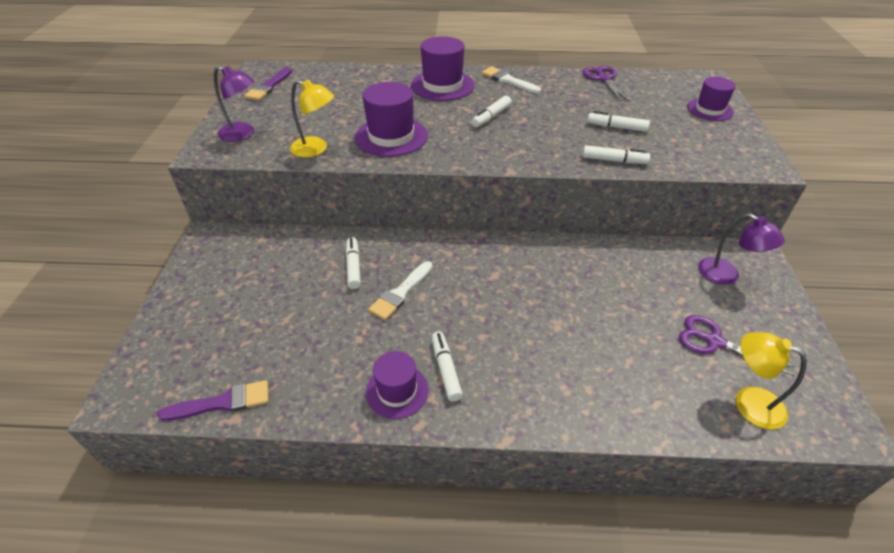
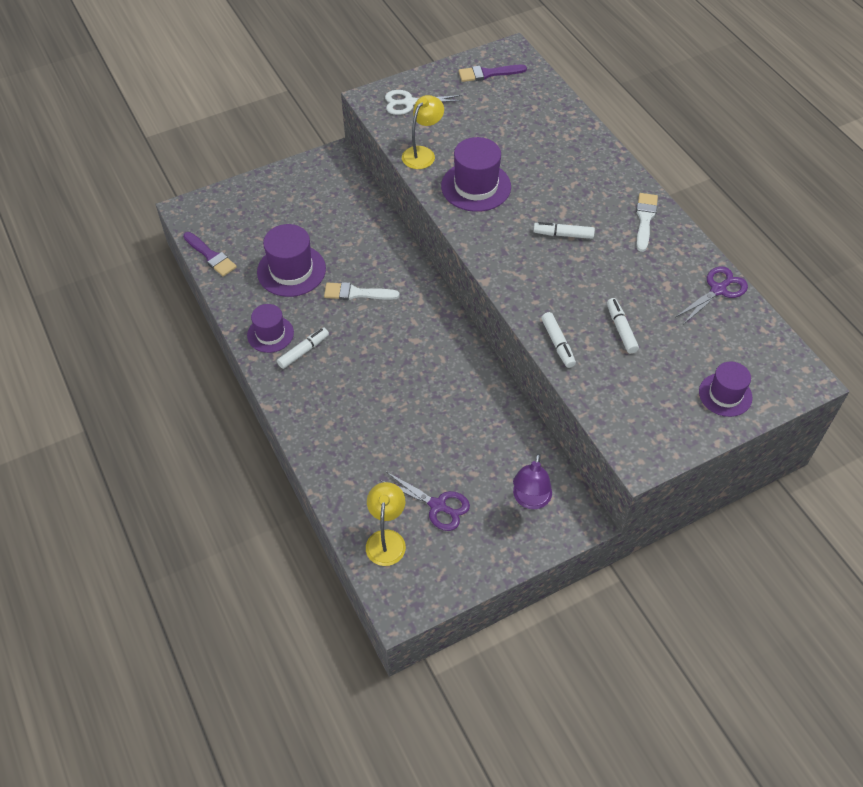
camera: 60 degrees right, 10 degrees up
(243, 134) = (409, 103): purple lamp -> white scissors
(316, 149) = (422, 153): yellow lamp -> yellow lamp turned 135 degrees counterclockwise
(353, 266) = (364, 253): white marker -> none
(442, 85) = (591, 178): purple hat -> purple hat (291, 270)
(714, 341) = (437, 505): purple scissors -> purple scissors turned 120 degrees clockwise

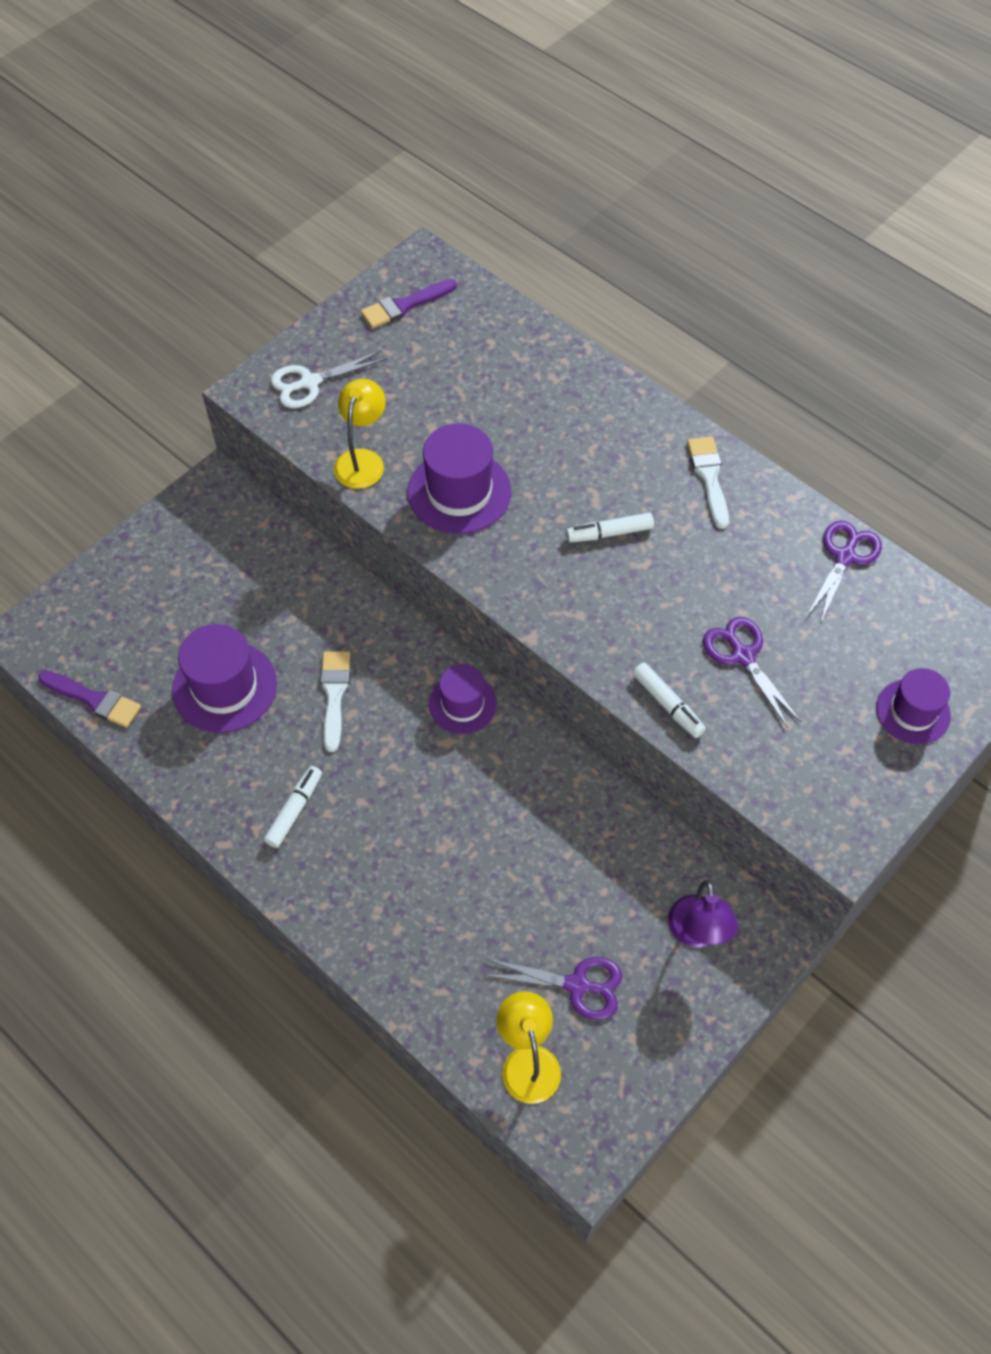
camera: 20 degrees left, 5 degrees up
(270, 334) = (235, 798): purple hat -> purple hat (462, 704)
(356, 293) = (334, 694): white brush -> white brush turned 105 degrees clockwise
(621, 329) = (742, 656): white marker -> purple scissors

